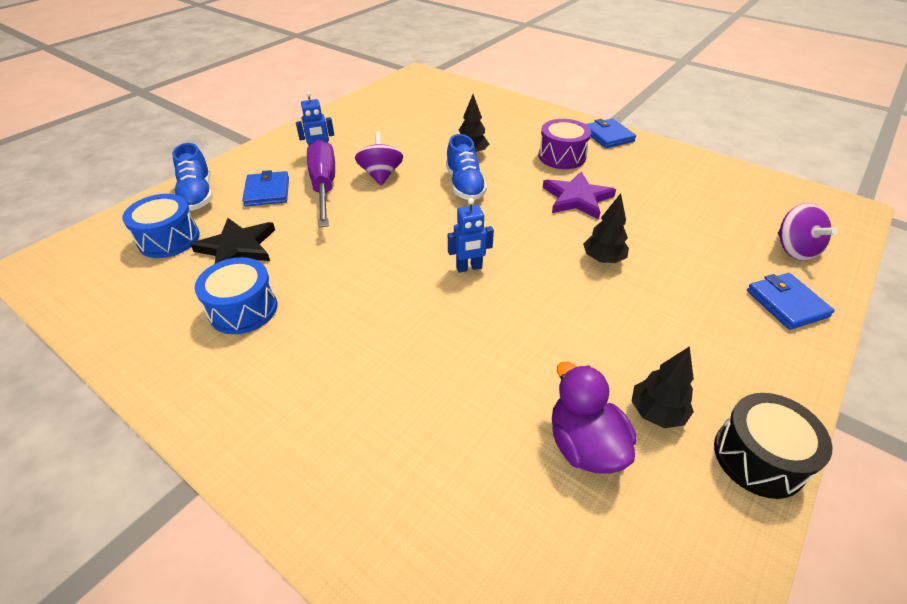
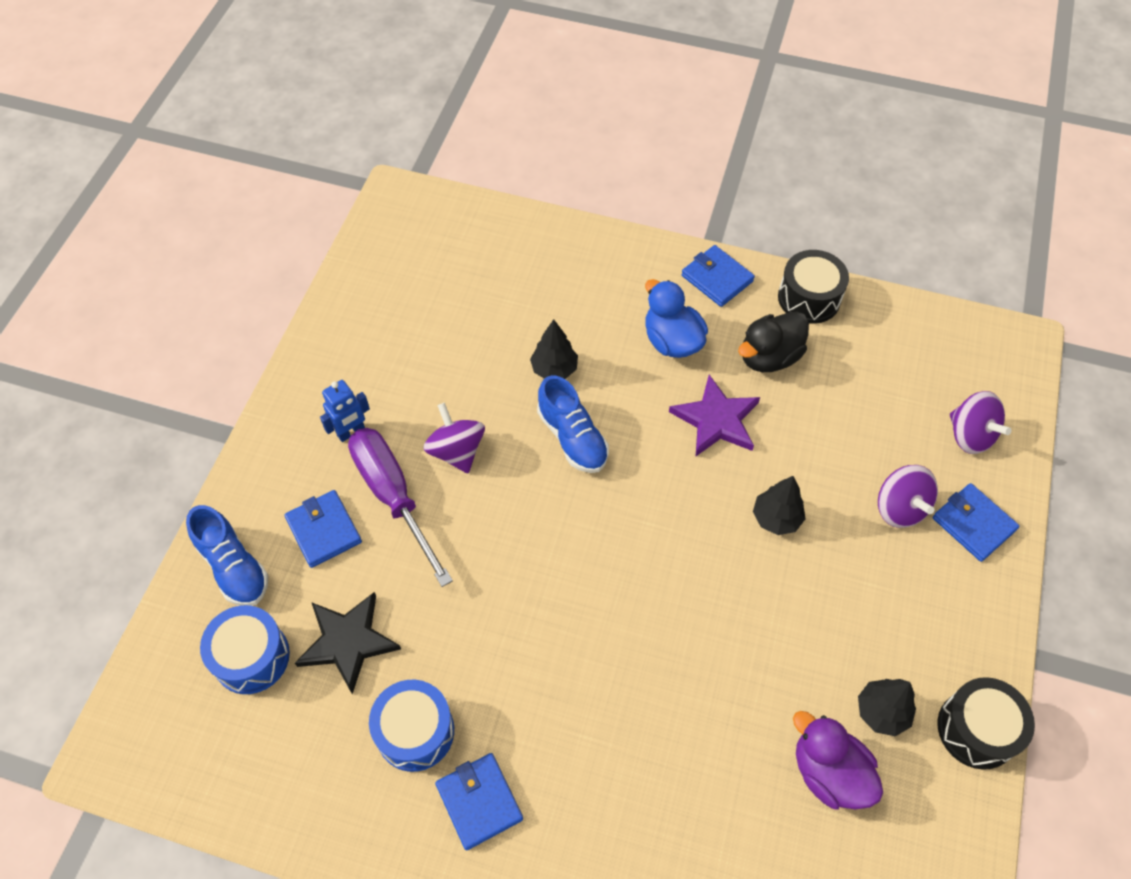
camera: 20 degrees left, 15 degrees up
(257, 367) = (479, 802): none -> blue wallet
(469, 268) = (636, 581): blue robot -> none
(562, 156) = (672, 341): purple drum -> blue duck
(632, 177) = (769, 357): none -> black duck
(674, 156) = (809, 298): none -> black drum
(716, 278) = (900, 508): none -> purple spinning top

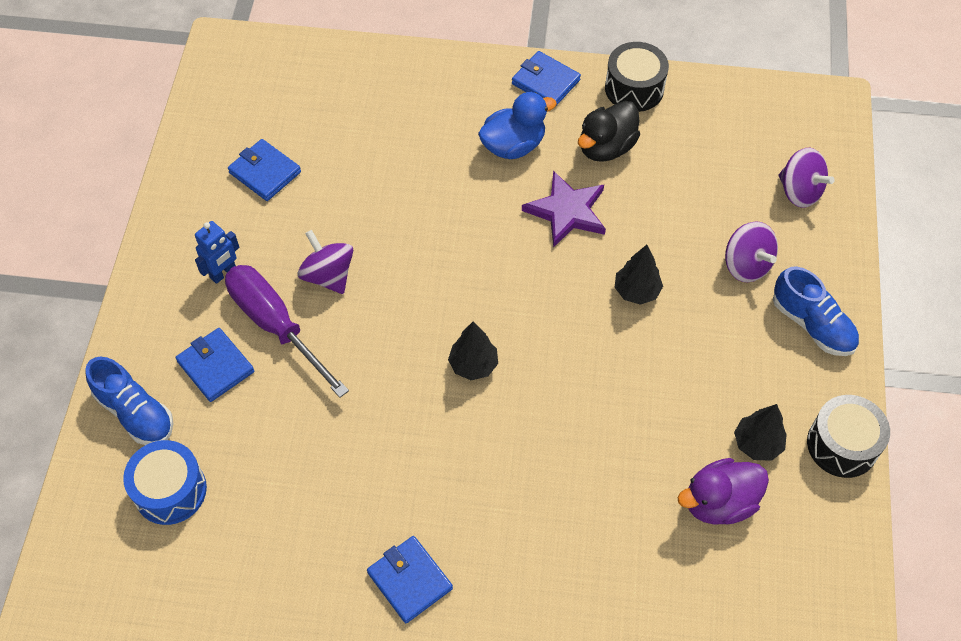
camera: 10 degrees left, 0 degrees up
(348, 642) = (259, 462): black star -> none
(415, 731) = (338, 530): blue drum -> none
(554, 369) = (407, 187): black tree -> black tree (473, 365)
(572, 437) = (435, 247): blue shoe -> blue shoe (812, 324)
(672, 341) = (513, 145): blue duck -> blue duck turned 105 degrees clockwise
(829, 772) = (719, 502): purple duck -> purple duck turned 60 degrees counterclockwise
(973, 524) = (814, 269): blue wallet -> blue wallet (265, 172)

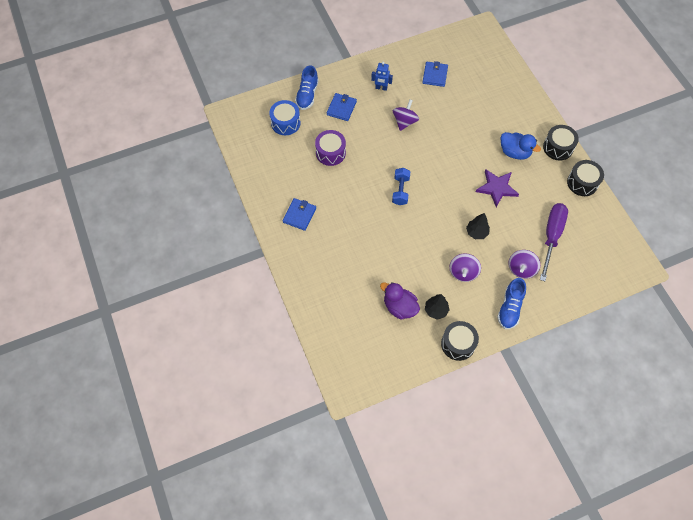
camera: 60 degrees right, 5 degrees up
(275, 325) = (371, 117): purple screwdriver -> purple screwdriver (551, 236)
(304, 442) = (330, 153): none -> purple drum
(473, 365) = (400, 191): black tree -> blue dumbbell
(545, 82) = (558, 147): blue wallet -> black drum
(606, 147) = (541, 187): black duck -> none
(799, 191) = (578, 274): purple spinning top -> purple spinning top (463, 272)

